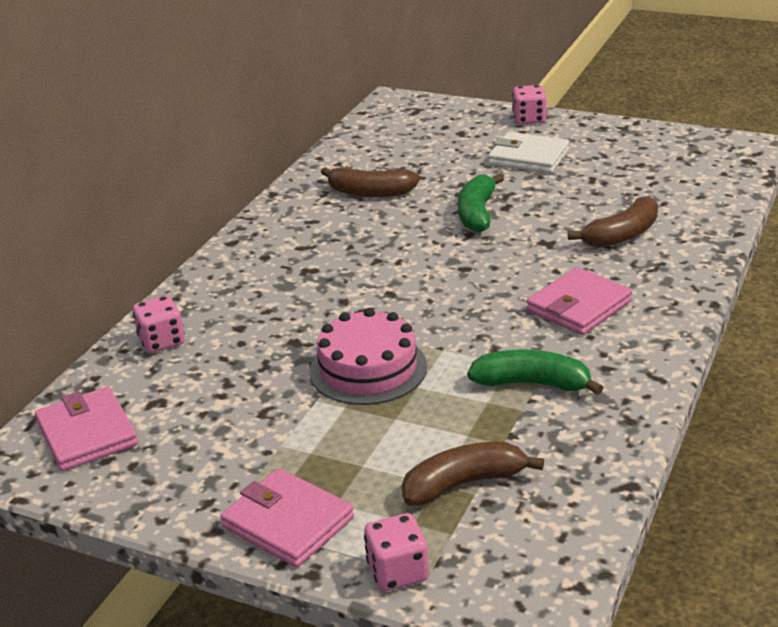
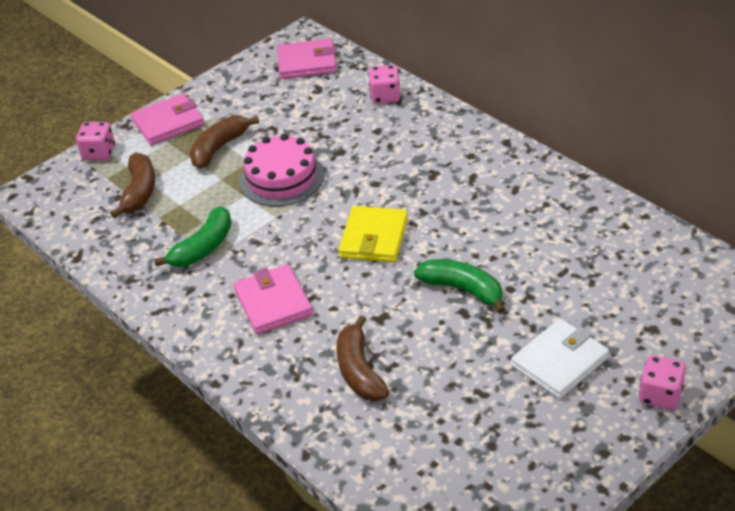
camera: 115 degrees right, 10 degrees up
(370, 192) = (547, 233): brown banana -> brown banana (219, 148)
(436, 277) = (374, 238): none -> yellow wallet

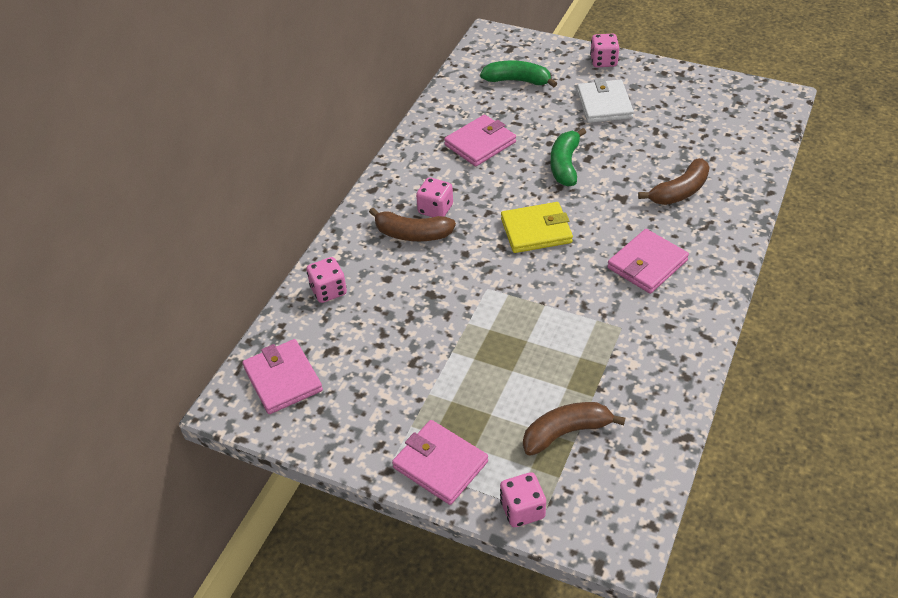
camera: 115 degrees left, 5 degrees up
(203, 247) = (613, 340): green banana -> green banana (517, 81)
(219, 148) = (465, 394): brown banana -> brown banana (412, 234)
(281, 178) = (489, 322): pink cake -> none
(450, 177) = (435, 209): none -> pink dice
(539, 232) = (480, 144): none -> pink wallet
(560, 362) = (604, 104): white wallet -> white wallet turned 60 degrees clockwise

